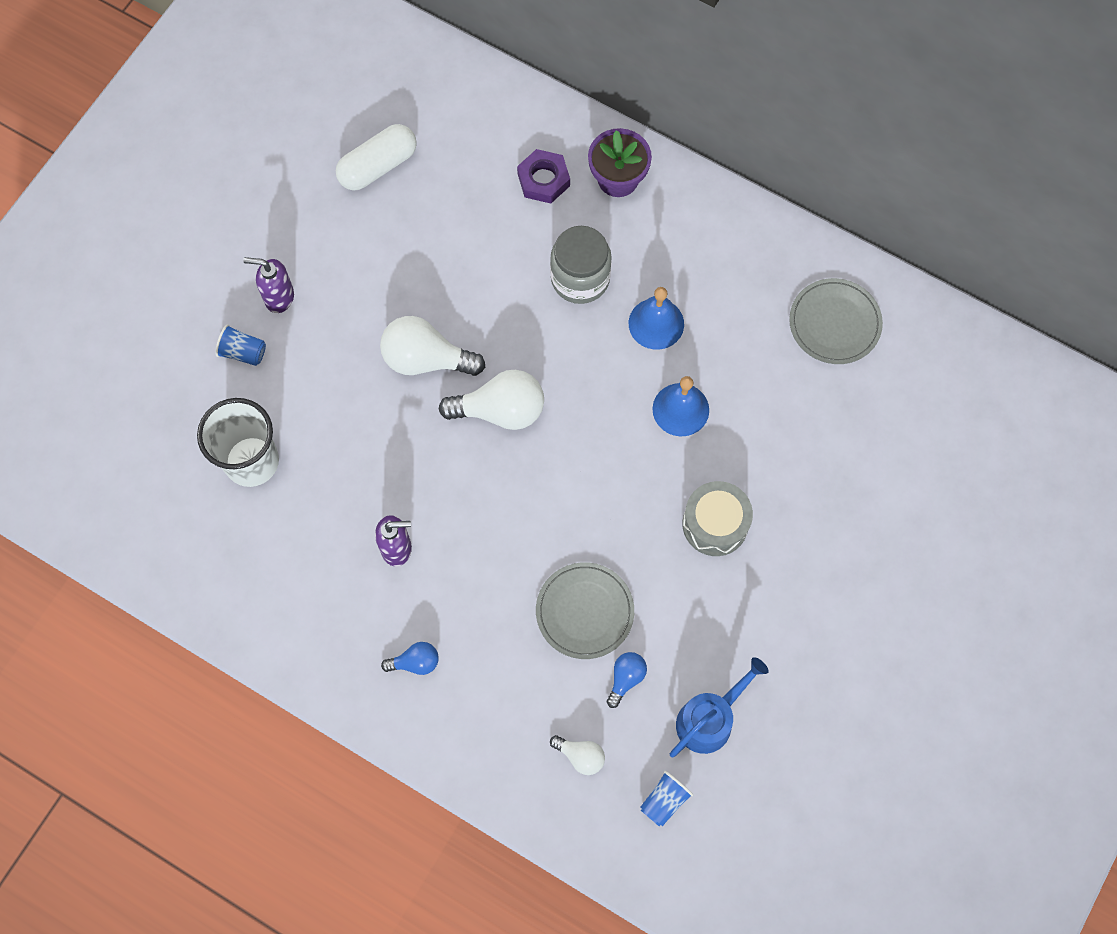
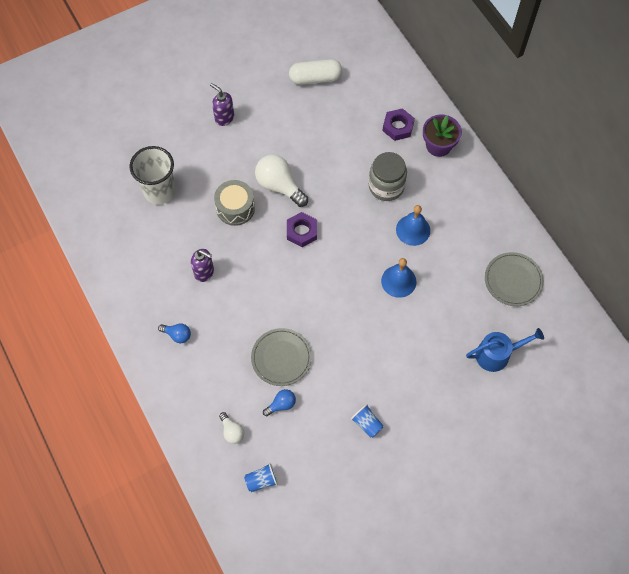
camera: 30 degrees right, 5 degrees down
(243, 352) = (189, 135): blue cup -> blue cup (367, 424)
(500, 410) = (302, 231): white light bulb -> purple nut
(709, 719) = (313, 451): blue watering can -> blue watering can (497, 354)
(715, 524) = (380, 351): grey drum -> grey drum (235, 208)

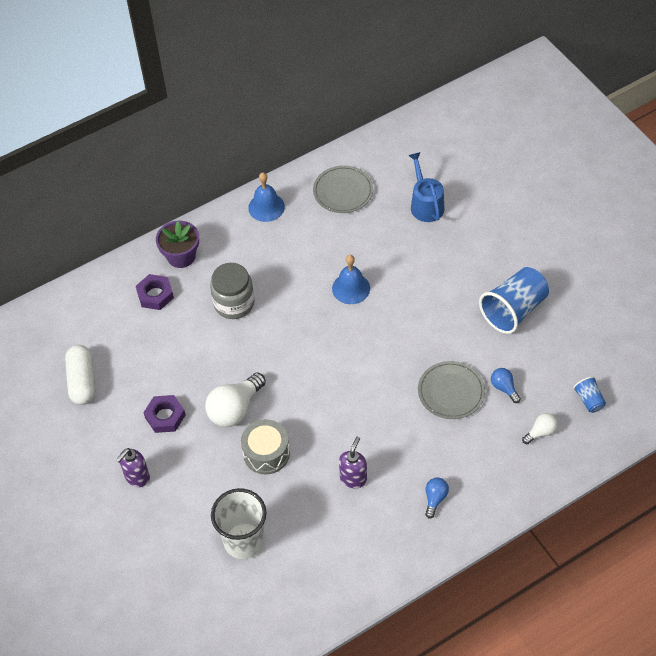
camera: 90 degrees left, 10 degrees down
(302, 231) = (295, 382): purple nut -> purple nut (165, 416)
(367, 424) = (513, 310): blue cup -> blue cup, size x2.06
(413, 230) = (288, 277): blue bell -> blue bell (266, 207)

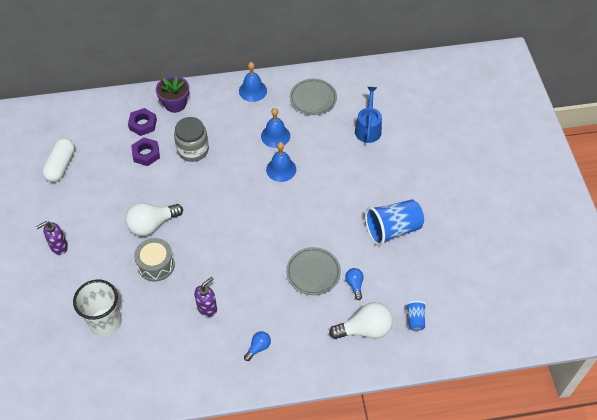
camera: 20 degrees right, 0 degrees up
(165, 416) = (102, 211): purple nut -> purple nut (146, 154)
(323, 251) = (275, 136): none -> blue bell
(540, 432) = (365, 329): white light bulb -> white light bulb, size x1.90

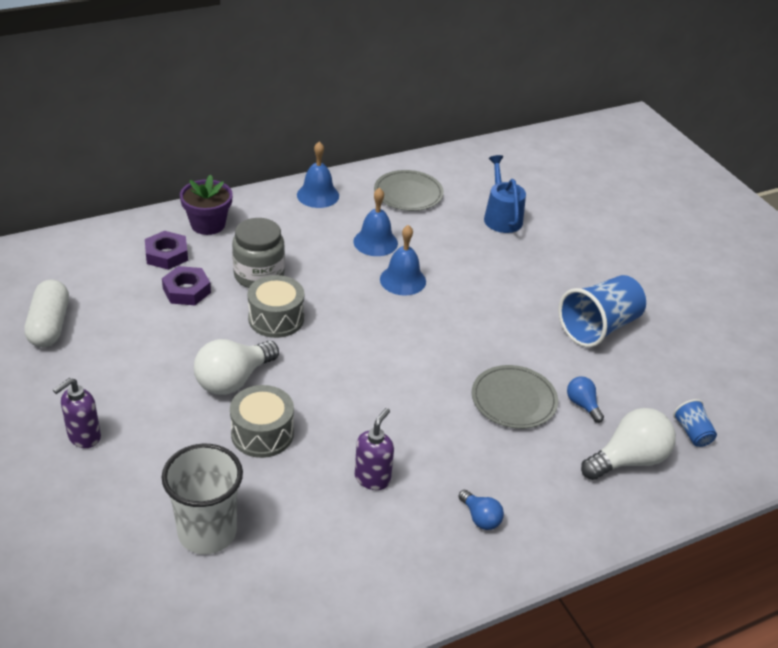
camera: 20 degrees left, 15 degrees down
(192, 185) = (276, 318): none -> grey drum
(258, 347) = (480, 518): blue light bulb -> blue light bulb turned 120 degrees clockwise

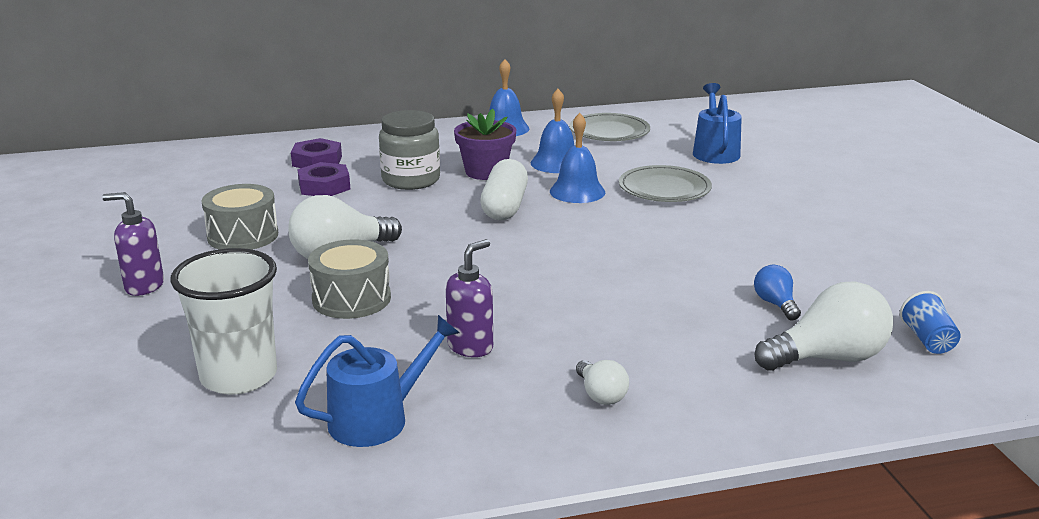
camera: 15 degrees right, 15 degrees down
(49, 325) = (162, 202): white capsule -> white capsule (505, 207)
(84, 437) = (144, 286): purple soap dispenser -> purple soap dispenser turned 45 degrees clockwise
(208, 224) = (373, 143): purple flower pot -> purple flower pot (485, 172)
(276, 318) = (414, 212): grey drum -> grey drum (243, 236)
(328, 563) = (377, 419): none -> blue watering can
(480, 518) = (600, 395): blue light bulb -> white light bulb
(514, 399) = (683, 293): grey plate -> grey plate (664, 188)
(599, 327) = (815, 241): blue cup -> none

